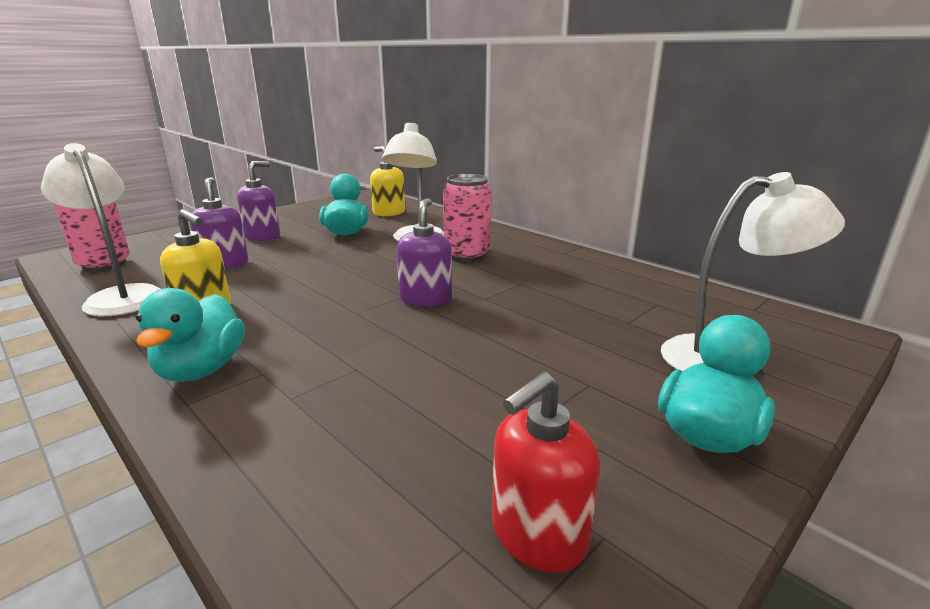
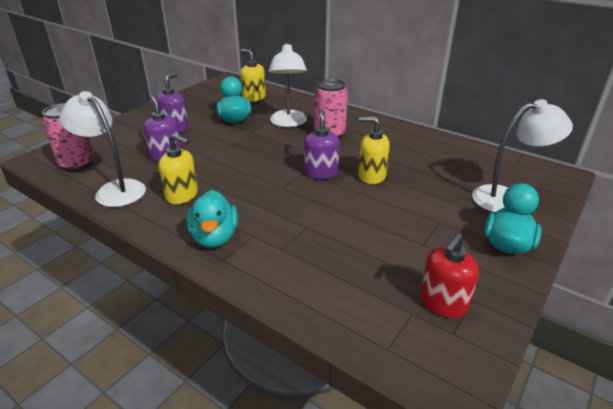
camera: 10 degrees left, 10 degrees up
(502, 309) = (371, 176): none -> yellow soap dispenser

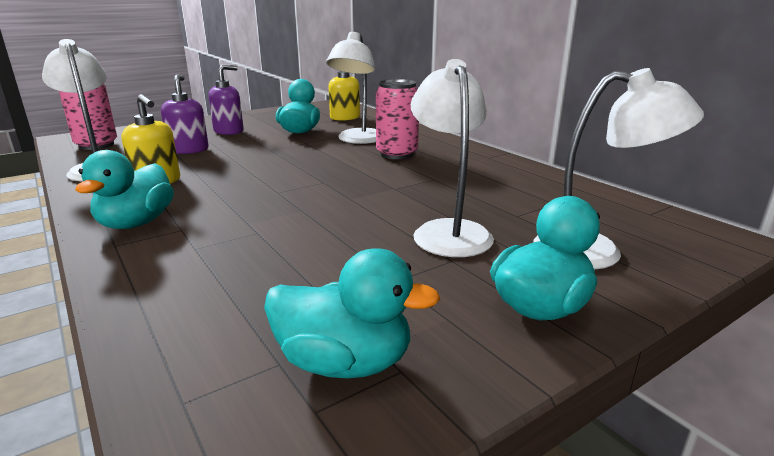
camera: 20 degrees right, 10 degrees down
(321, 173) = (342, 185): purple soap dispenser -> none
(371, 176) = (405, 197): yellow soap dispenser -> none
(420, 200) = (448, 231): none -> white lamp
(443, 303) = (344, 362): red soap dispenser -> turquoise duck

